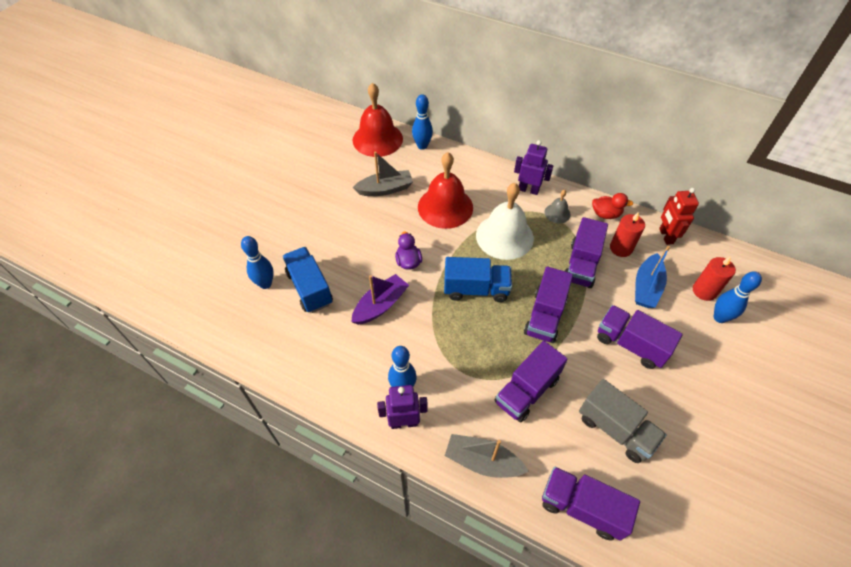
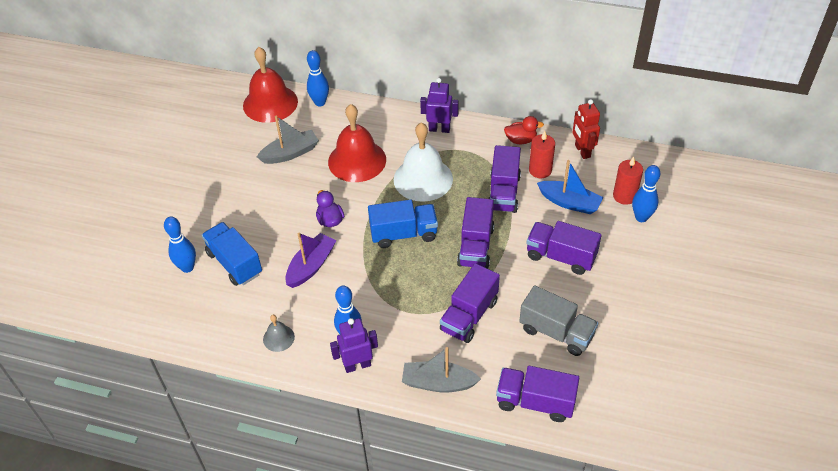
camera: 10 degrees left, 5 degrees down
(557, 213) = (472, 147): grey bell -> grey bell (278, 338)
(646, 287) = (569, 202): blue boat -> blue boat turned 75 degrees counterclockwise

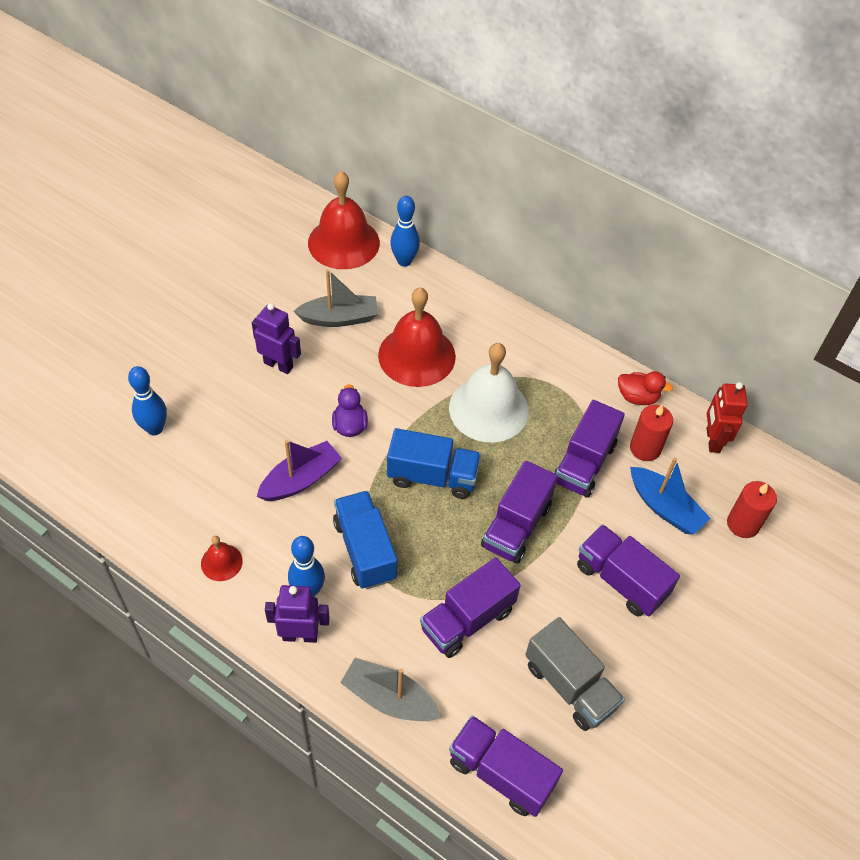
camera: 15 degrees right, 5 degrees up
(234, 263) = (212, 443): blue truck -> blue truck (365, 550)
(278, 338) = (221, 562): grey bell -> red bell
(439, 129) = (538, 347): purple robot -> purple robot (278, 365)
(641, 217) = (752, 563): blue bowling pin -> none

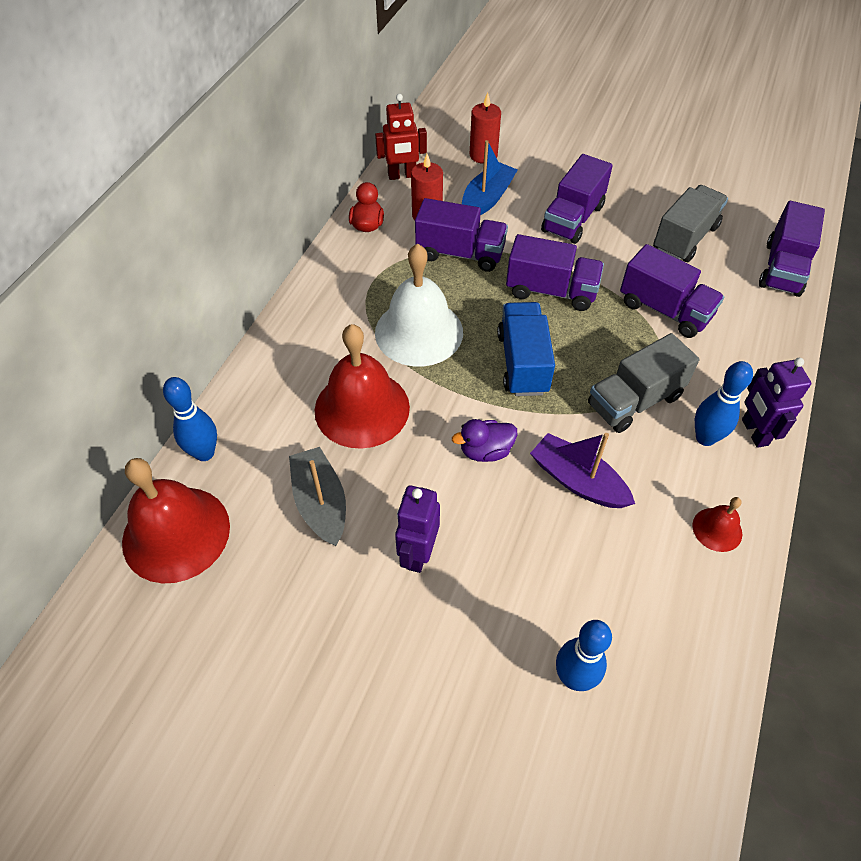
camera: 100 degrees left, 0 degrees up
(365, 550) = (634, 401): blue truck -> grey truck
(389, 698) = (770, 350): grey boat -> none

